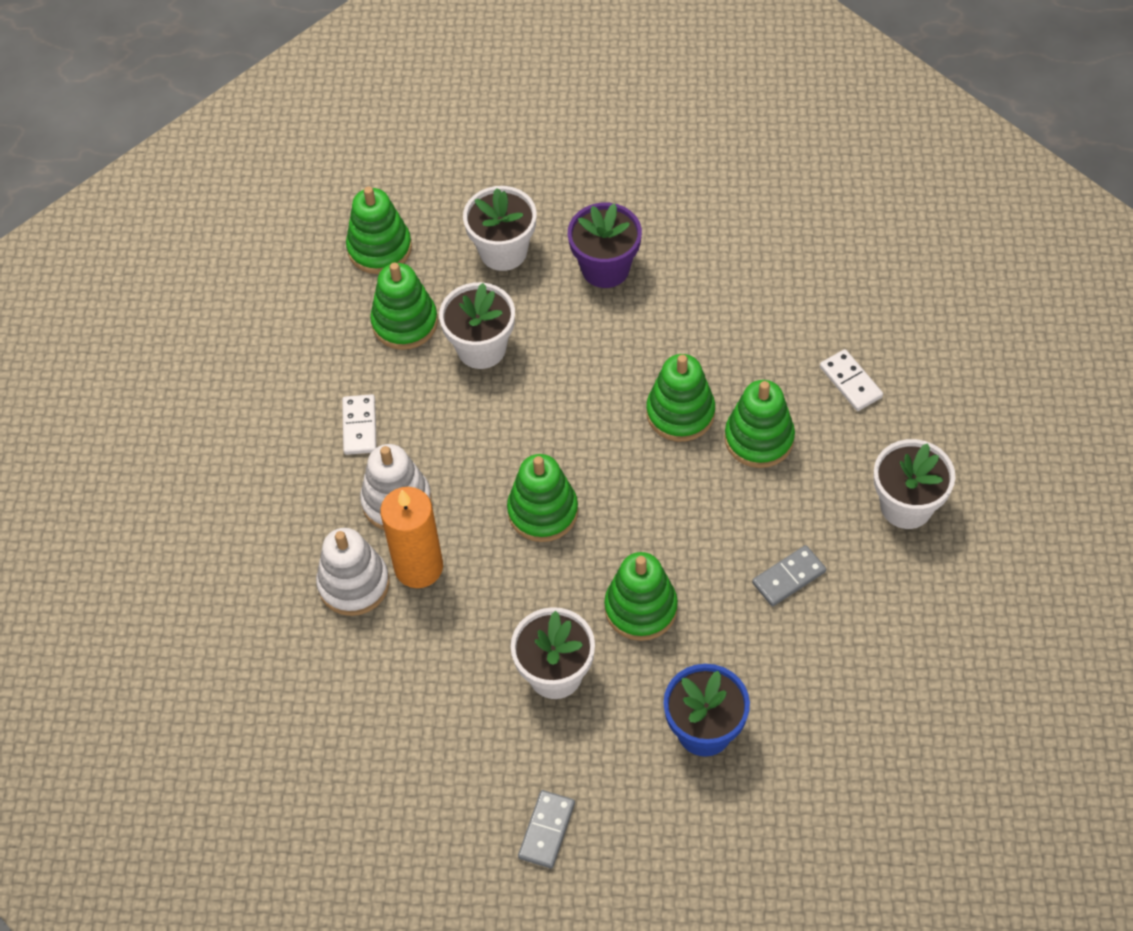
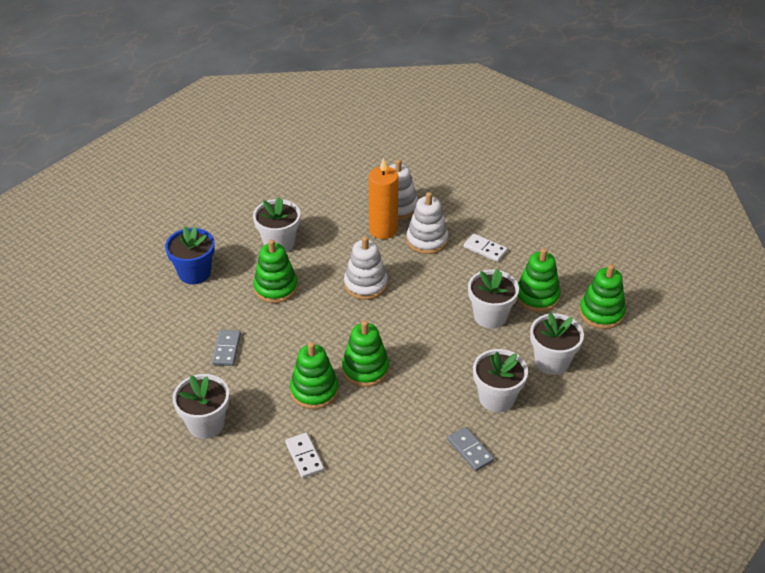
camera: 125 degrees right, 15 degrees down
(543, 511) = (365, 284): green stacking toy -> white stacking toy
(547, 830) = (216, 204): grey domino -> grey domino (470, 450)
(605, 268) = (496, 398): purple flower pot -> white flower pot
(851, 382) = (304, 457): white domino -> white domino turned 60 degrees clockwise

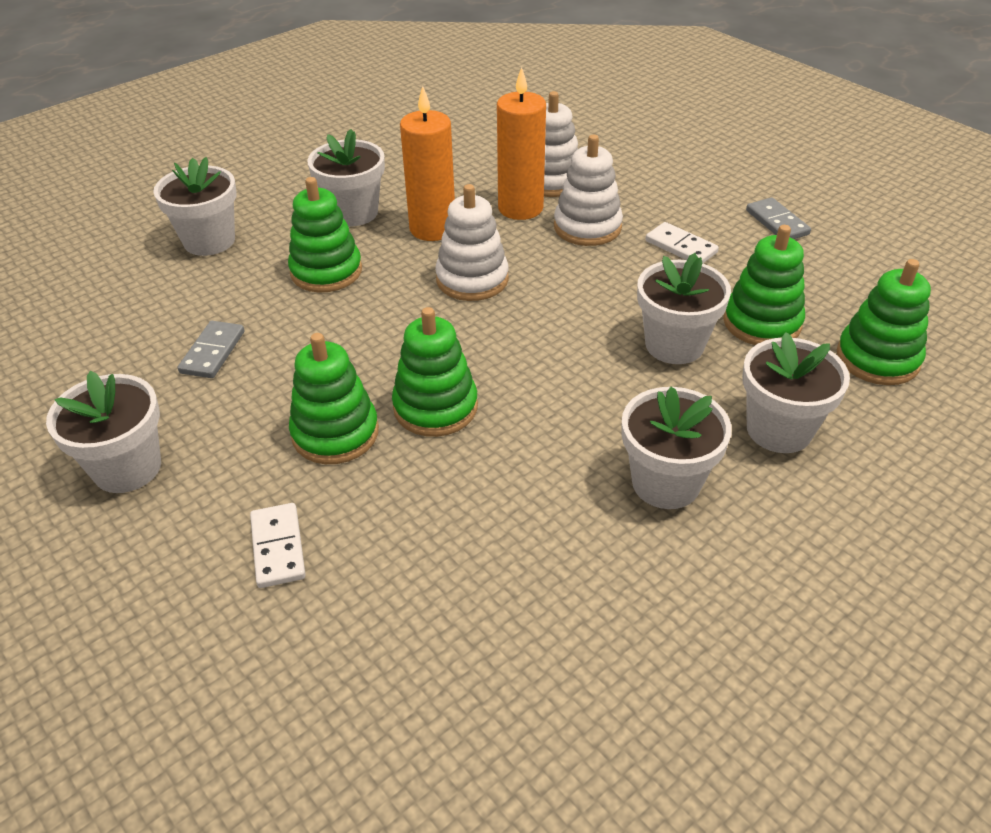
camera: 10 degrees right, 0 degrees up
(194, 273) = (209, 241): blue flower pot -> white flower pot
(332, 250) = (432, 229): none -> orange candle
(470, 450) = (597, 575): grey domino -> grey domino (777, 222)

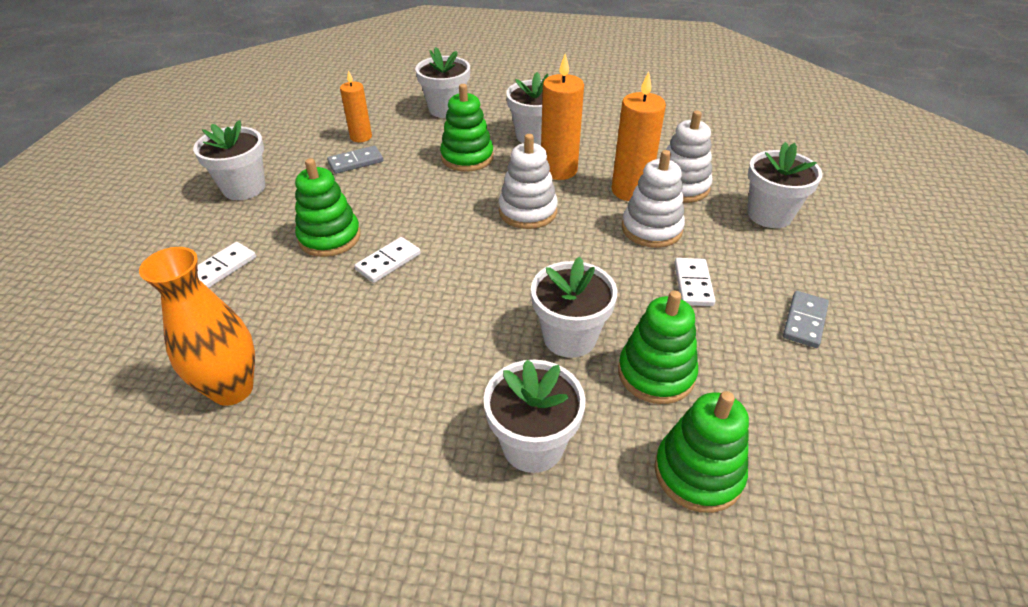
camera: 50 degrees right, 0 degrees up
(165, 326) = (361, 137): none -> orange candle
(435, 407) = (388, 262): green stacking toy -> white domino
(512, 612) = (232, 389): none -> orange vase
(665, 483) = (412, 405): white flower pot -> white flower pot (769, 215)

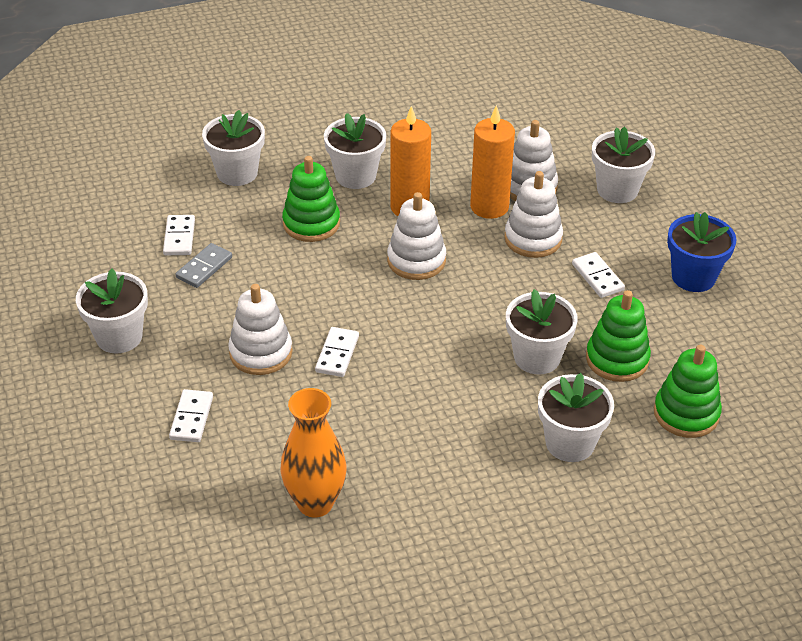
camera: 30 degrees left, 0 degrees up
(329, 237) = (261, 352): green stacking toy -> white stacking toy
(361, 137) = (179, 237): orange candle -> white domino
(804, 321) = (693, 277): grey domino -> blue flower pot

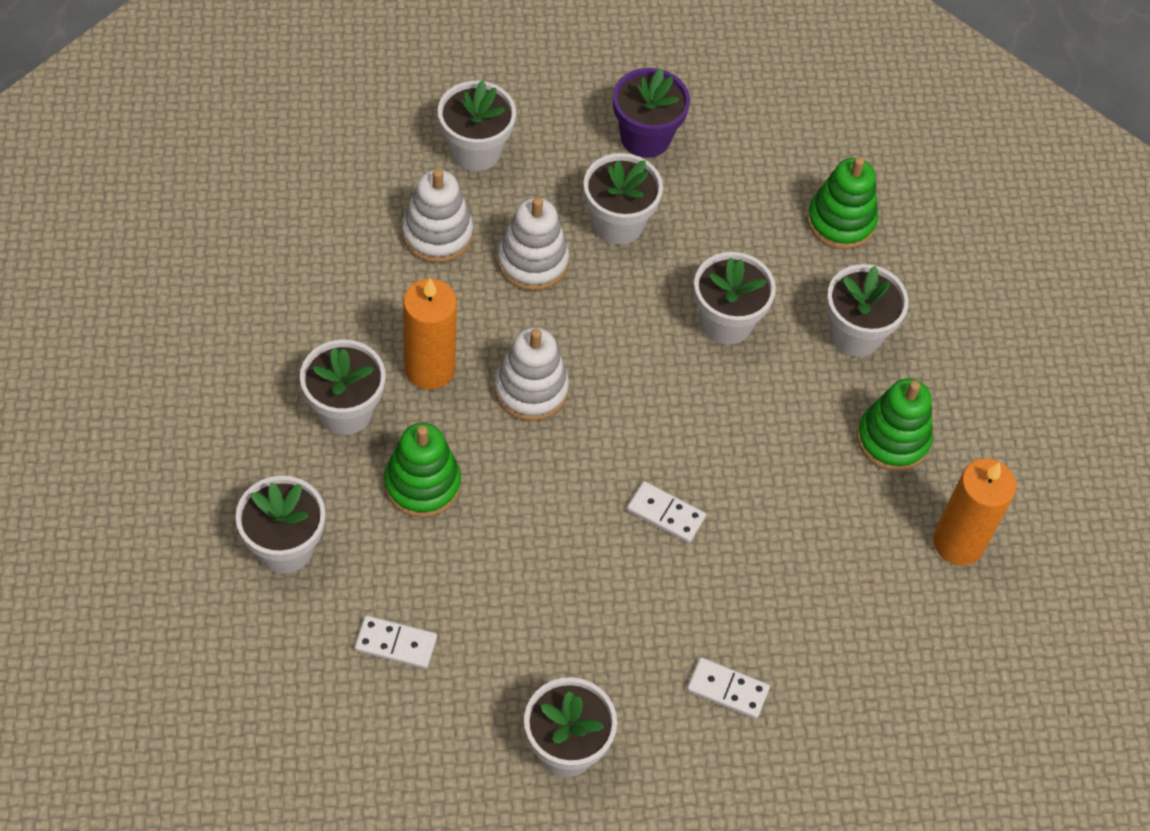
camera: 80 degrees left, 15 degrees up
(204, 267) = (466, 625): grey domino -> none
(261, 352) = (640, 593): white stacking toy -> none
(315, 503) = (883, 590): orange vase -> none
(489, 206) = (459, 286): orange candle -> orange candle (958, 542)
(597, 277) = (617, 223): white domino -> white flower pot
(617, 359) = (749, 251): green stacking toy -> green stacking toy (892, 439)
(693, 277) = (645, 137): blue flower pot -> purple flower pot

